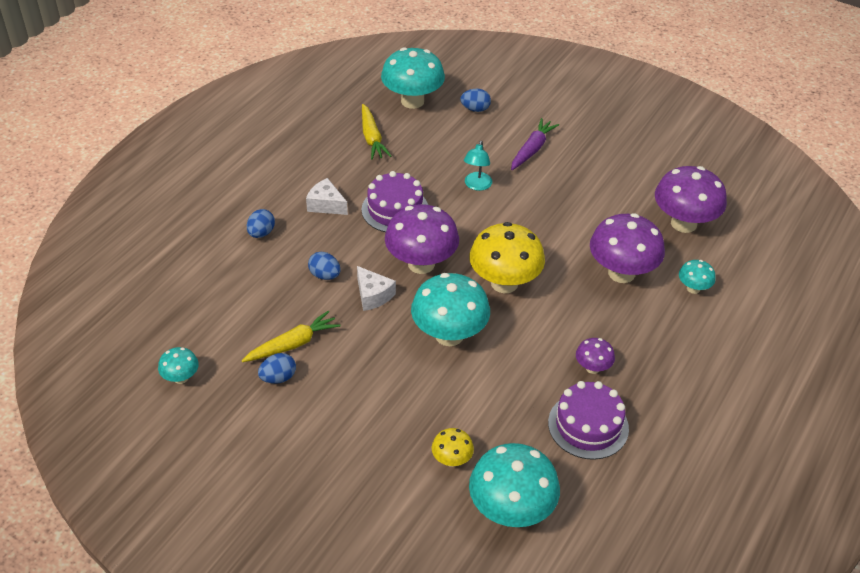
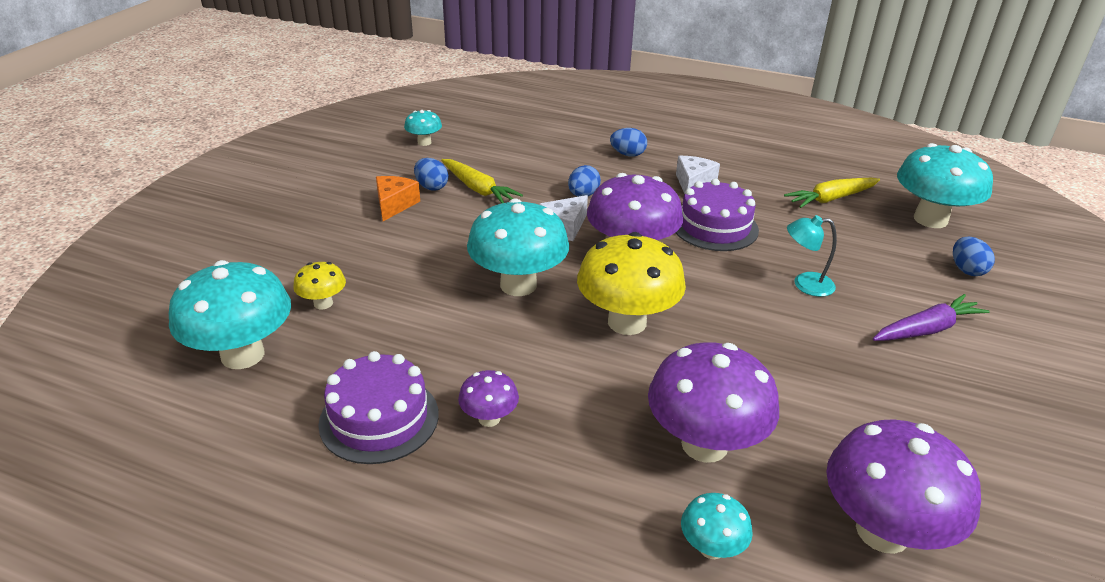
camera: 80 degrees right, 10 degrees down
(304, 407) = (394, 205): none -> orange cheese
(532, 149) = (926, 329): purple carrot -> purple carrot turned 45 degrees counterclockwise

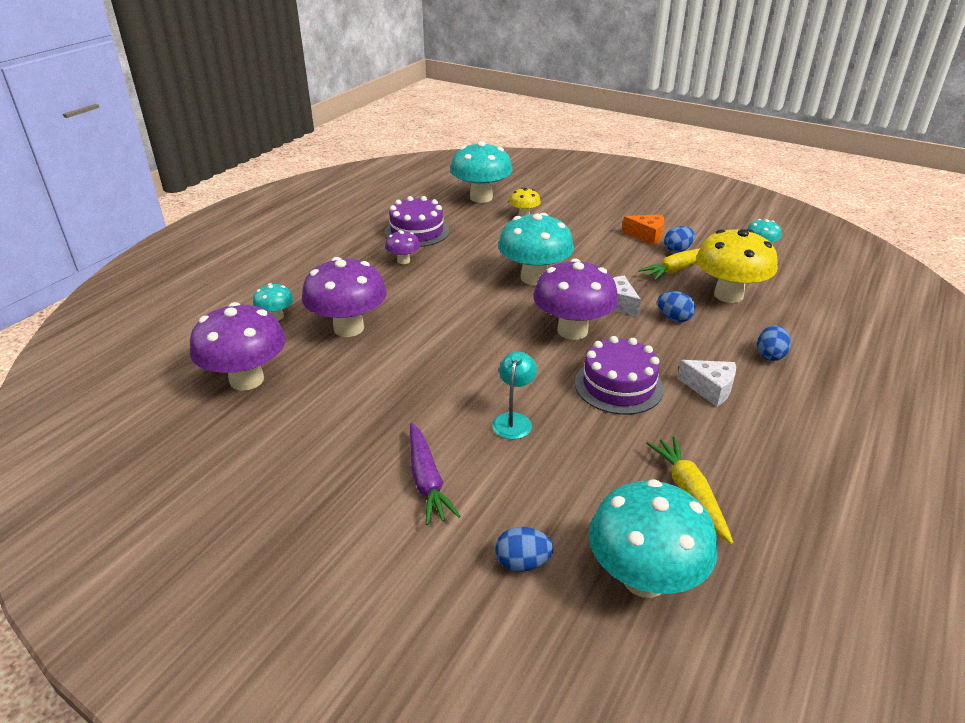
camera: 100 degrees right, 0 degrees up
(627, 322) = (480, 316): yellow mushroom -> yellow mushroom (728, 295)

